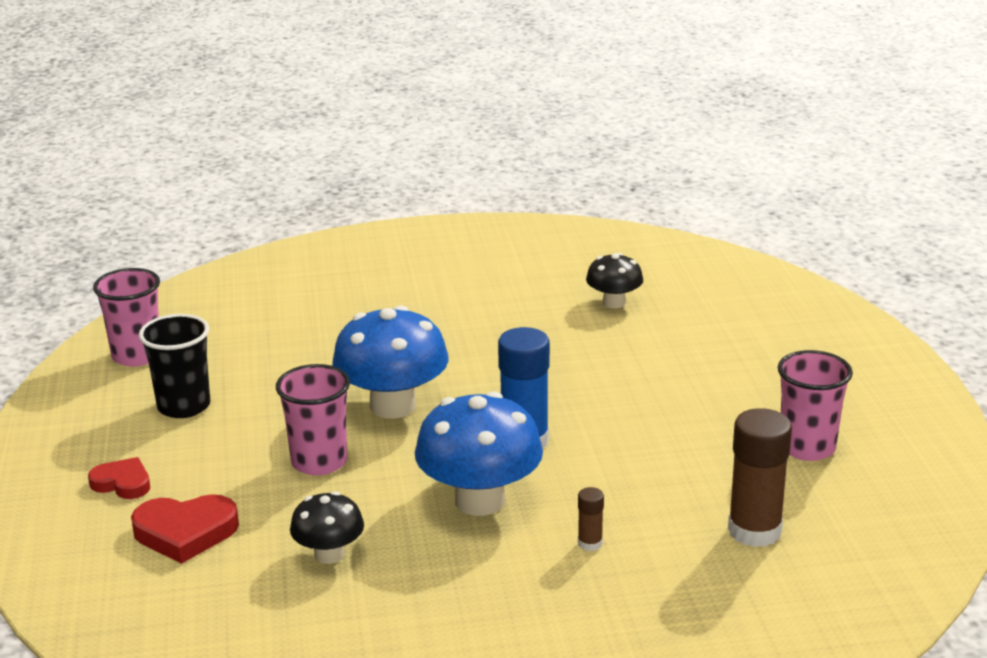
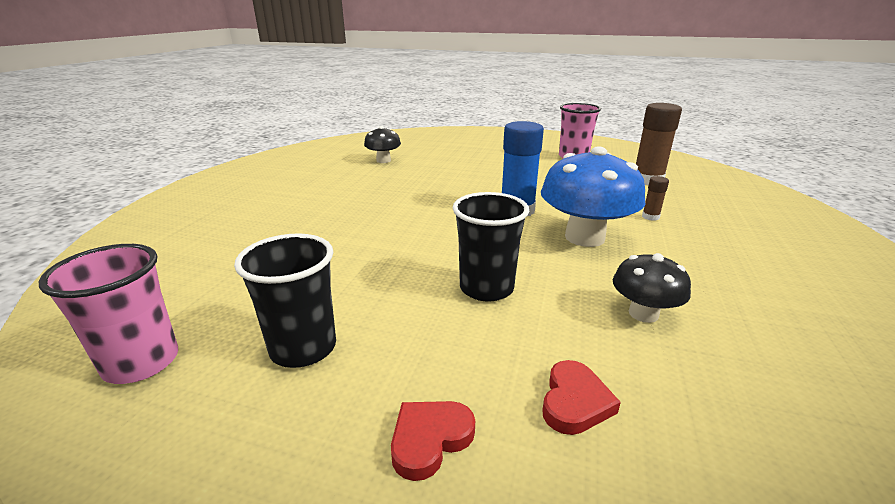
camera: 65 degrees left, 0 degrees up
(185, 532) = (574, 402): red heart -> red heart, size x0.65
(319, 462) = (486, 288): pink cup -> black cup
(393, 406) = (428, 241): blue mushroom -> none

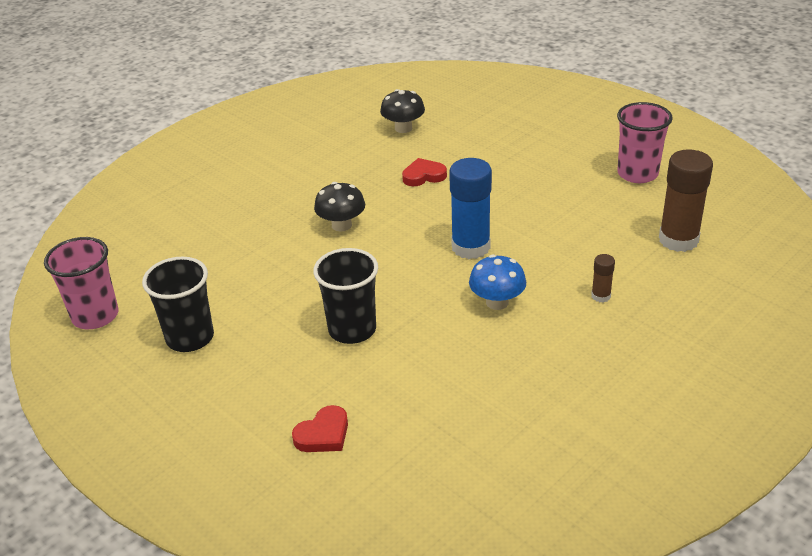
camera: 30 degrees right, 10 degrees up
(430, 439) = (220, 422): red heart -> red heart (423, 176)
(584, 237) = (497, 302): blue mushroom -> blue mushroom, size x0.55
(643, 313) = (449, 393): black mushroom -> black mushroom (341, 225)

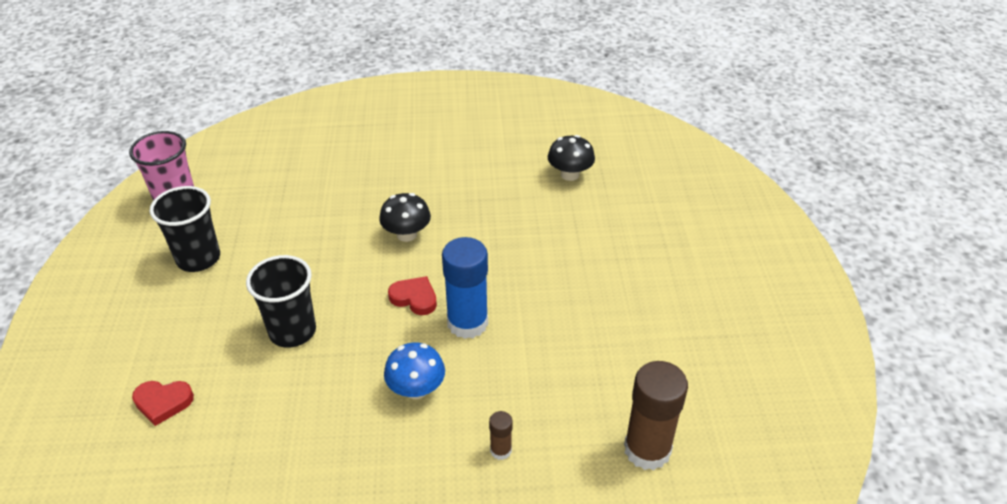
camera: 40 degrees right, 5 degrees up
(423, 176) = (524, 230): red heart -> red heart (414, 298)
(637, 174) = (707, 353): pink cup -> none

